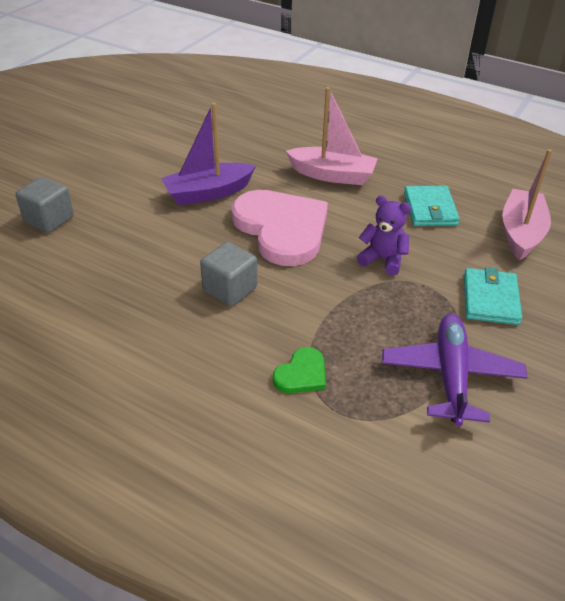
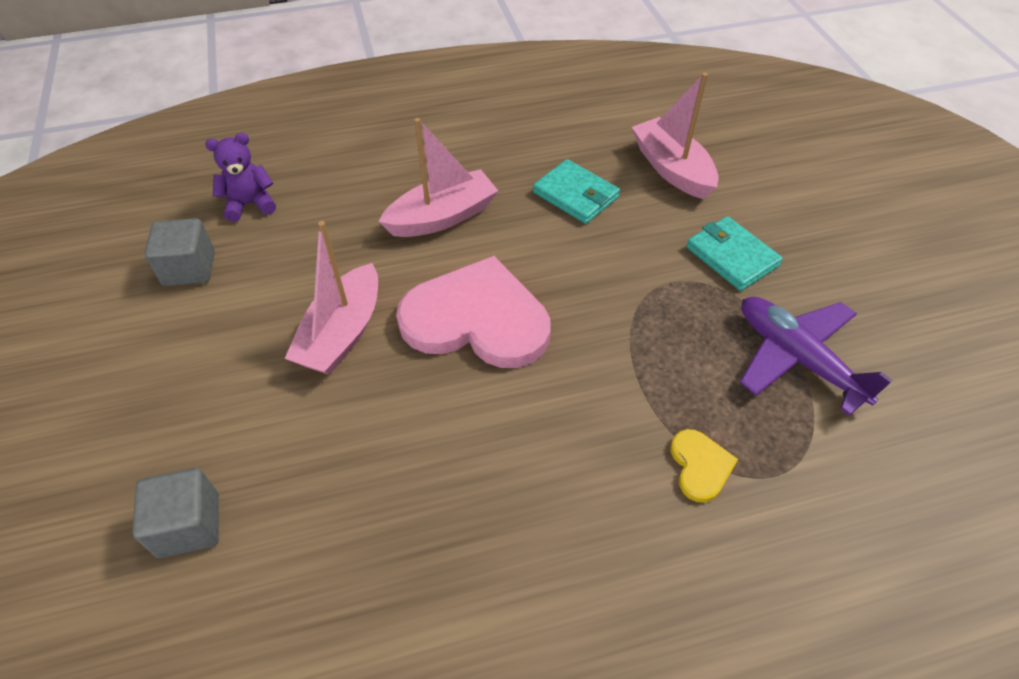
camera: 45 degrees left, 10 degrees up
(208, 193) = (342, 333): purple boat -> pink boat
(230, 289) = (521, 433): grey cube -> grey cube (189, 268)
(301, 374) = (700, 466): green heart -> yellow heart
(383, 260) = (607, 282): purple teddy bear -> purple teddy bear (250, 204)

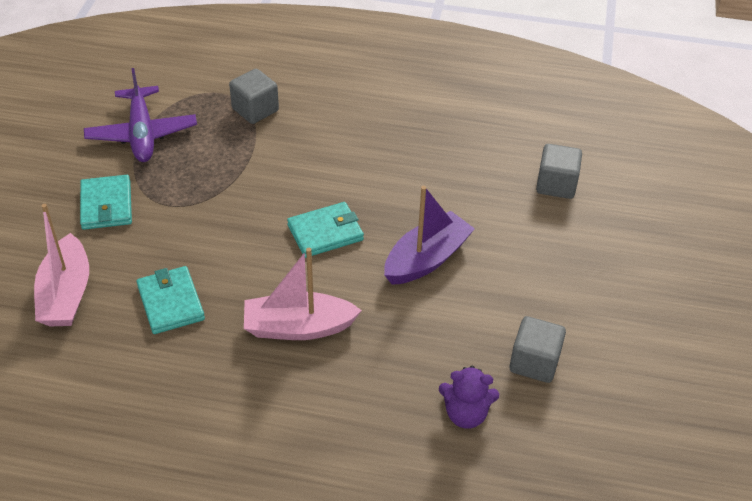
camera: 155 degrees left, 5 degrees down
(342, 333) = (427, 259): pink boat -> purple boat
(476, 319) = (325, 232): pink heart -> turquoise wallet
(700, 466) = (255, 110): yellow heart -> grey cube

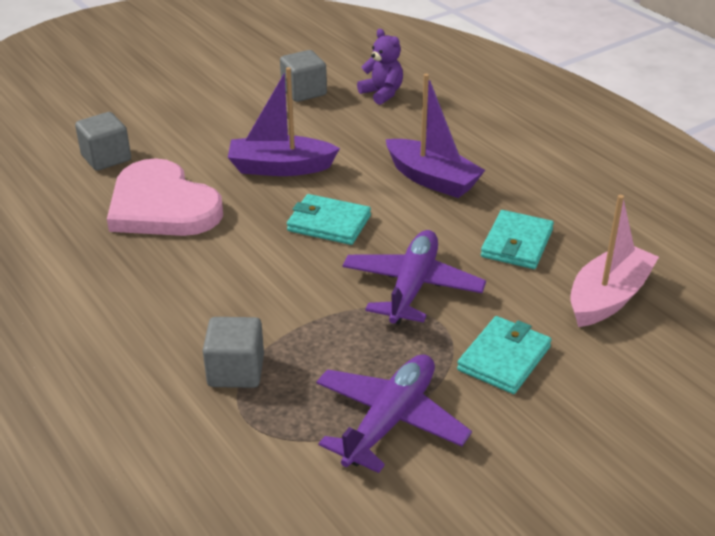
camera: 135 degrees left, 10 degrees down
(212, 218) = (412, 287): none -> purple plane
(298, 327) = (432, 179): pink boat -> purple boat
(453, 174) = (162, 206): none -> pink heart

